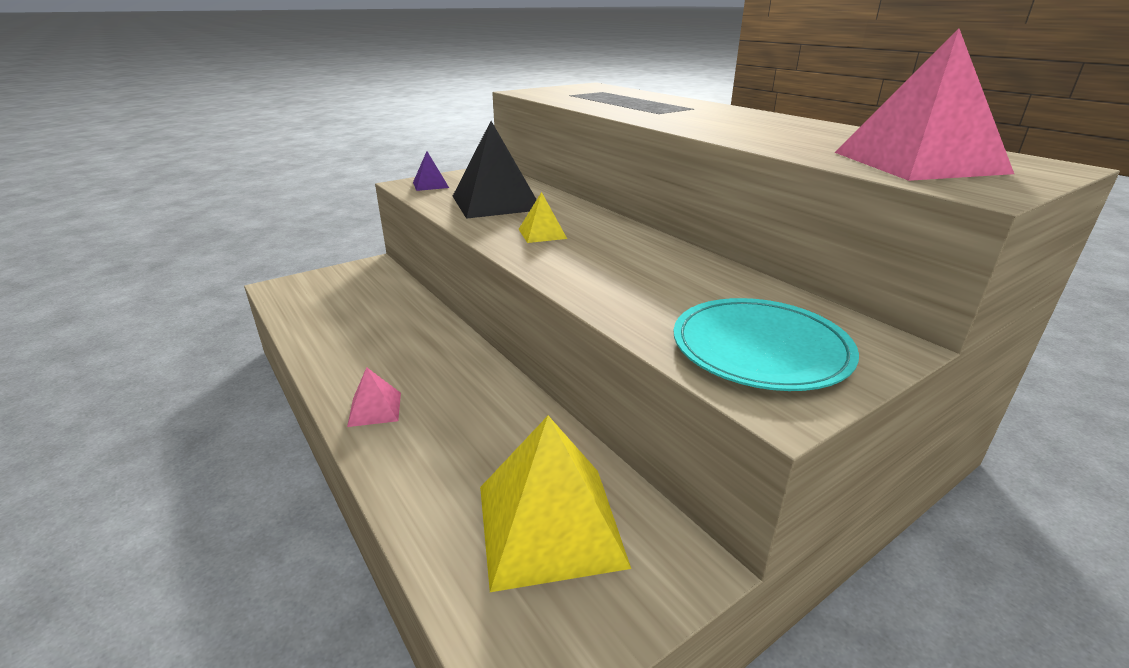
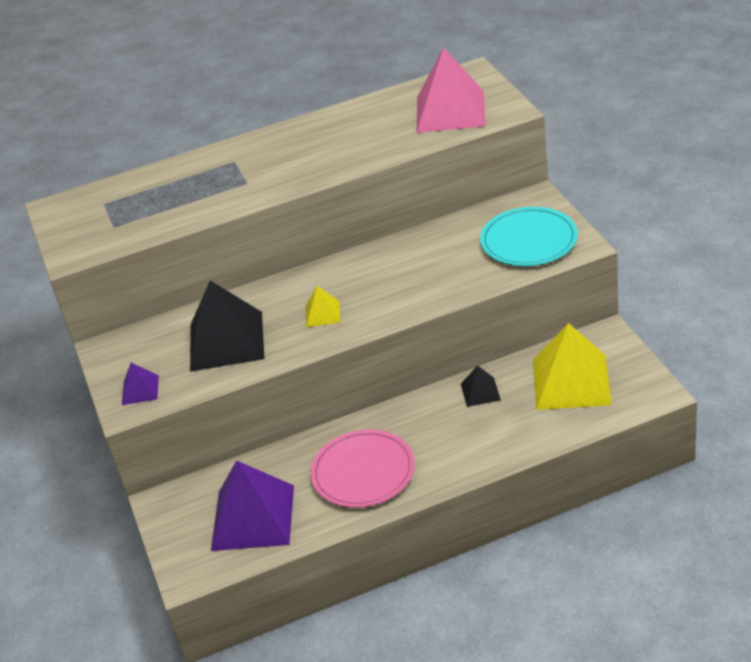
camera: 70 degrees left, 10 degrees up
(337, 304) = (253, 517): none -> purple pyramid
(375, 409) = (442, 467): pink pyramid -> none
(382, 354) = (363, 472): none -> pink plate
(519, 425) = (480, 392): none -> black pyramid

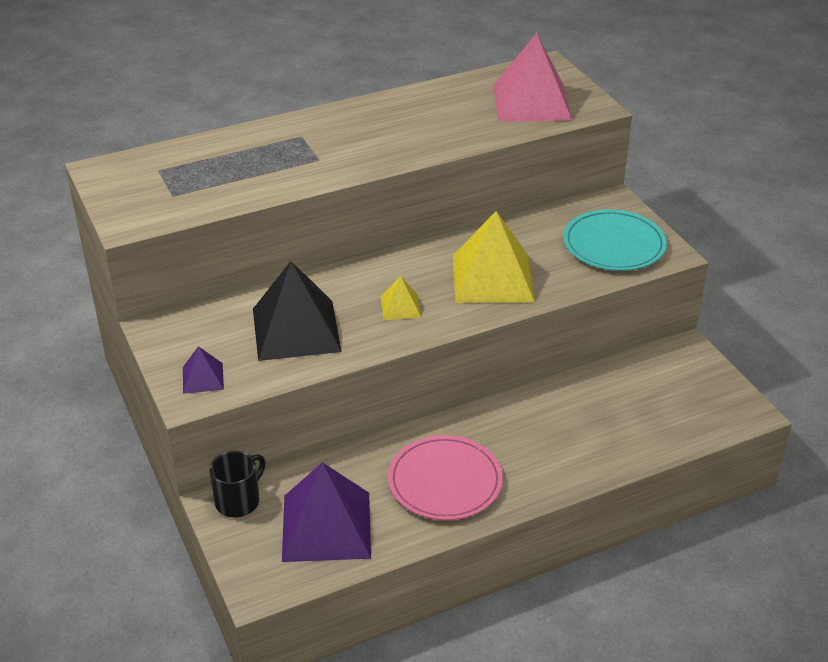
camera: 10 degrees left, 0 degrees up
(178, 498) = (239, 501): none -> black mug
(480, 392) = (562, 401): black pyramid -> none
(571, 382) = (657, 396): yellow pyramid -> yellow pyramid (492, 278)

